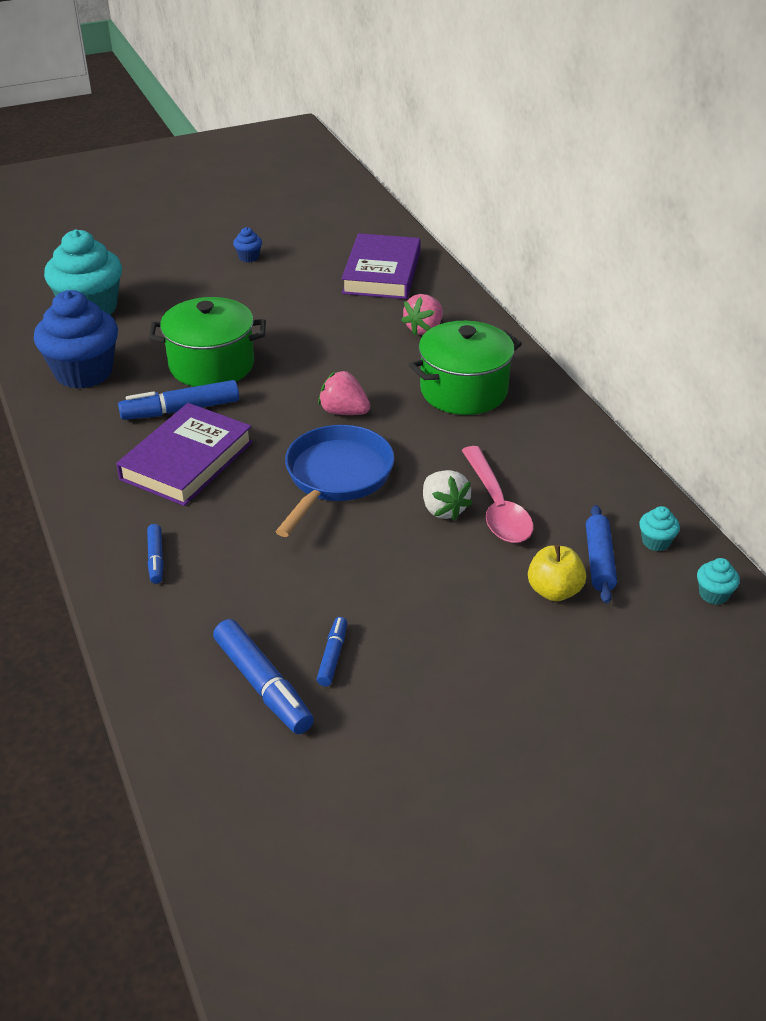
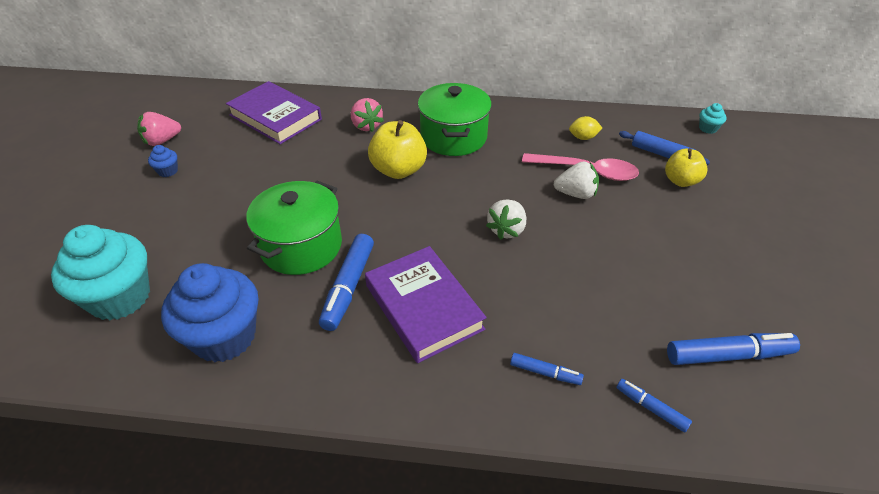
camera: 60 degrees left, 5 degrees up
(332, 656) = (708, 304): blue marker -> blue marker (651, 408)
(336, 477) = (506, 230): blue pan -> white strawberry
(344, 412) = (431, 198): pink strawberry -> pink strawberry (162, 141)
(369, 376) = (398, 170): none -> yellow apple
(566, 486) = (583, 137): none -> yellow lemon
(656, 542) = (654, 128): turquoise cupcake -> none

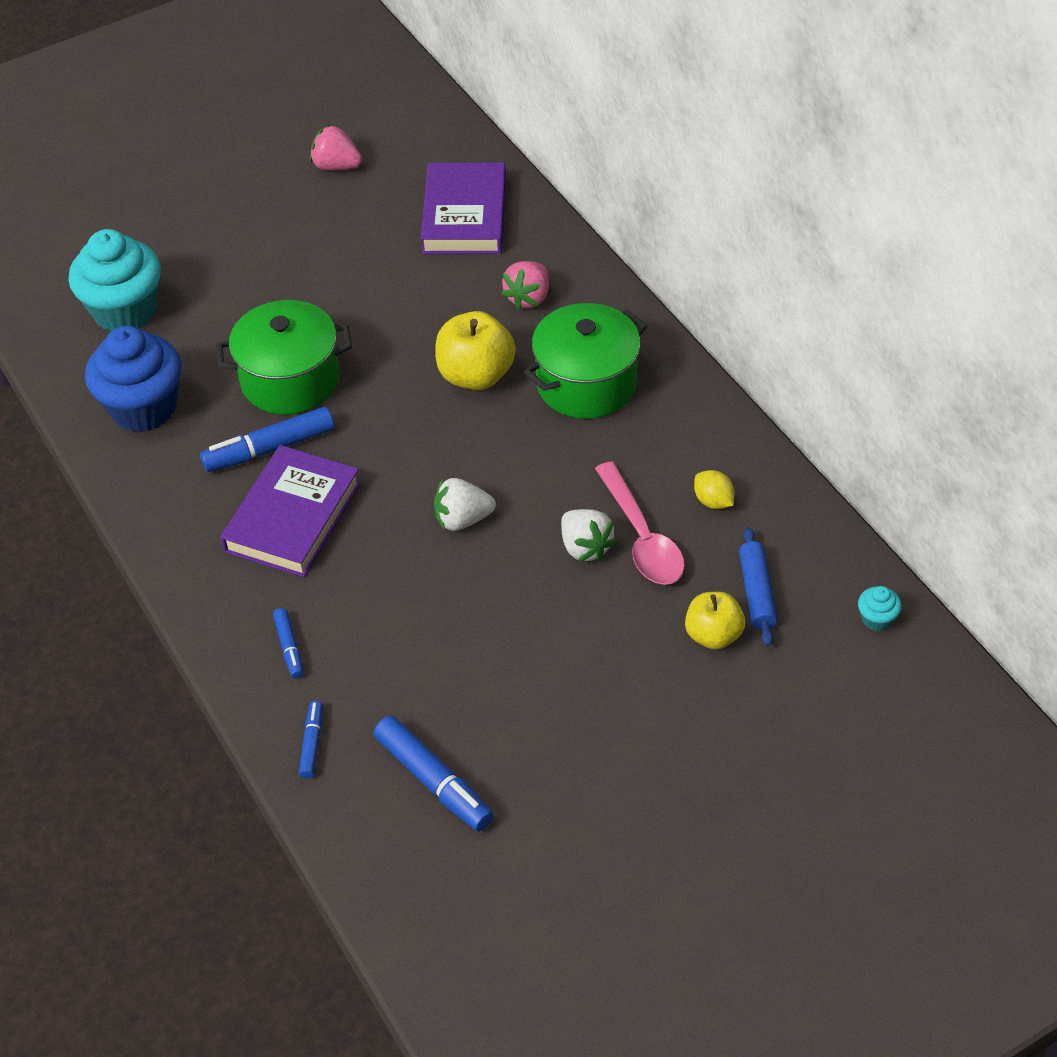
camera: 55 degrees right, 5 degrees up
(168, 171) = (298, 208): blue cupcake -> none

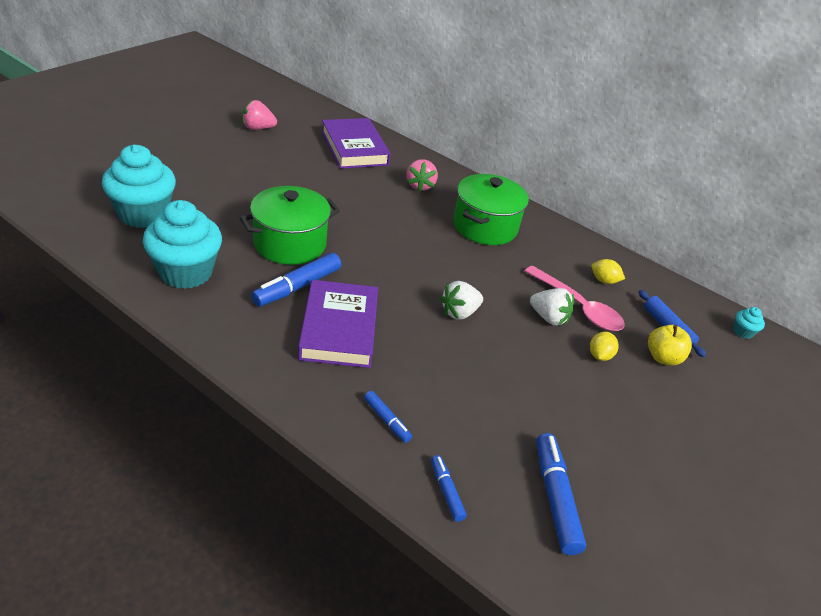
camera: 30 degrees left, 10 degrees down
(143, 408) = (186, 272): blue cupcake -> turquoise cupcake
(433, 781) = (555, 498): blue marker -> blue marker turned 120 degrees counterclockwise
(476, 375) = (414, 229): yellow apple -> none
(620, 615) = (599, 355): none -> yellow lemon

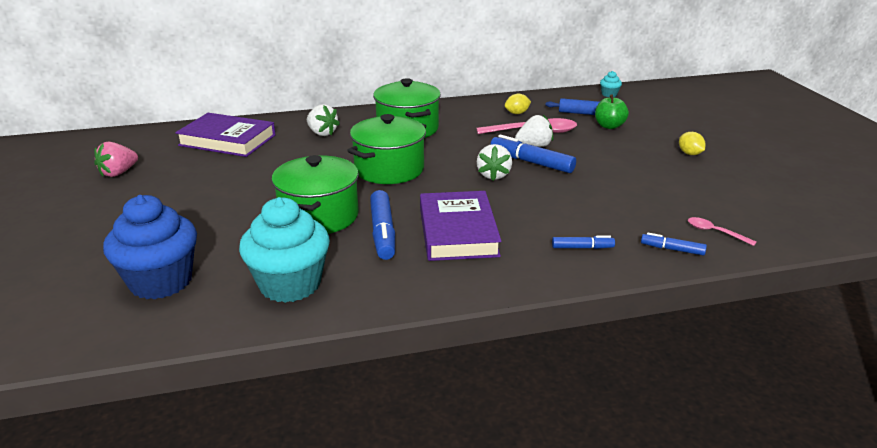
camera: 45 degrees left, 10 degrees down
(143, 214) = (161, 281): turquoise cupcake -> blue cupcake
(338, 328) = (457, 231): purple book -> purple book turned 45 degrees clockwise
(401, 247) = (389, 169): none -> green pot
(420, 186) = (322, 133): pink strawberry -> white strawberry
(516, 519) = (715, 232): none -> pink spoon
(555, 498) = (705, 211): blue marker -> blue marker (531, 162)
(599, 355) = (588, 144): yellow lemon -> yellow lemon (689, 154)
(663, 357) = (609, 126): yellow apple -> green apple

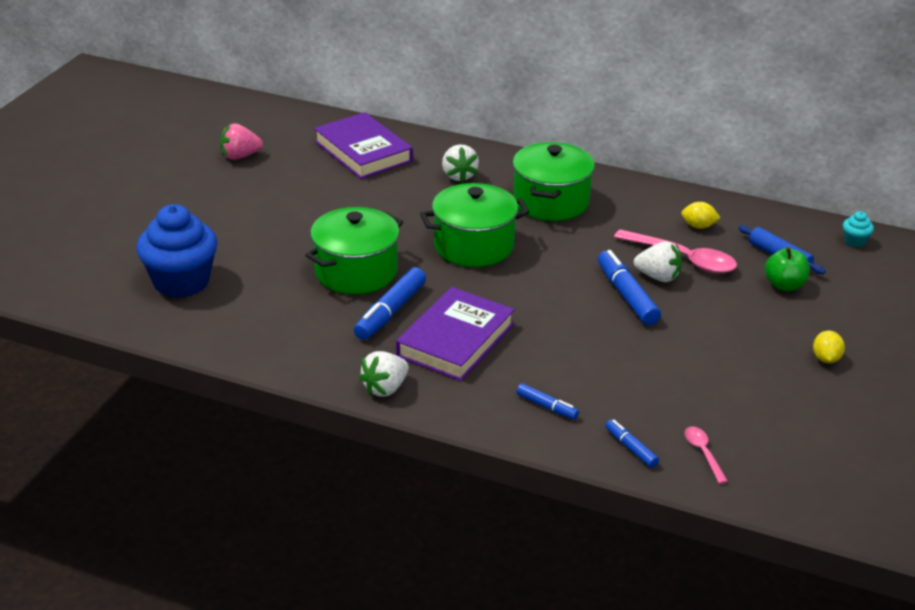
camera: 35 degrees right, 5 degrees up
(290, 284) = (268, 327): turquoise cupcake -> none
(493, 175) = (567, 295): white strawberry -> white strawberry (385, 388)

